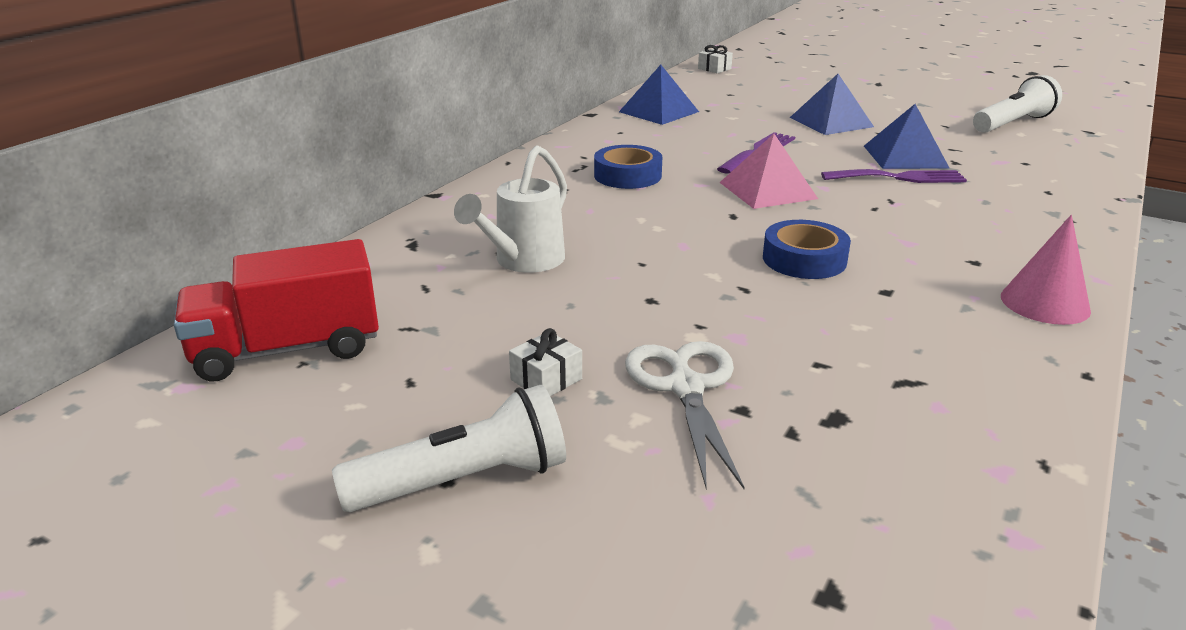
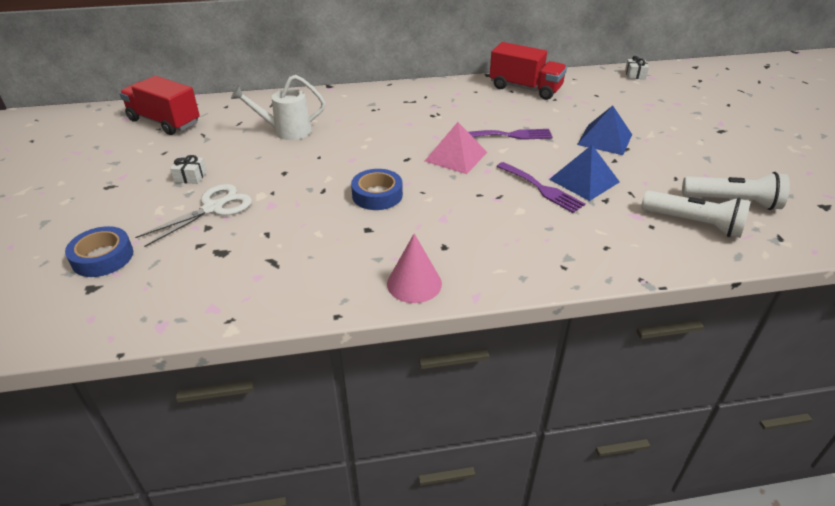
camera: 50 degrees right, 10 degrees up
(464, 481) = (108, 190): white flashlight -> white flashlight (694, 223)
(627, 175) = (417, 115): blue tape -> blue tape (103, 257)
(659, 112) = (525, 88): blue pyramid -> red truck

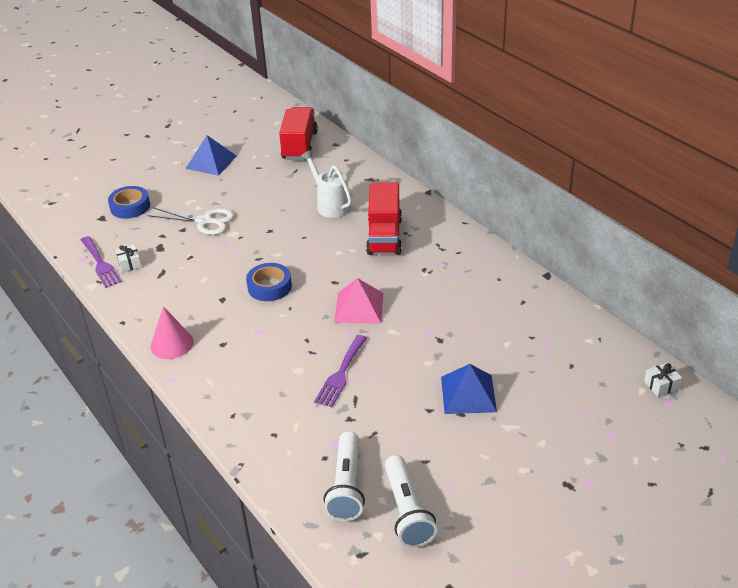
camera: 65 degrees right, 0 degrees up
(190, 177) = (235, 194): white gift -> white gift (129, 264)
(511, 135) = (424, 328): purple fork -> purple fork (100, 264)
(525, 88) = (537, 309): red truck -> red truck (384, 236)
(584, 180) = (374, 397): blue pyramid -> blue pyramid (211, 162)

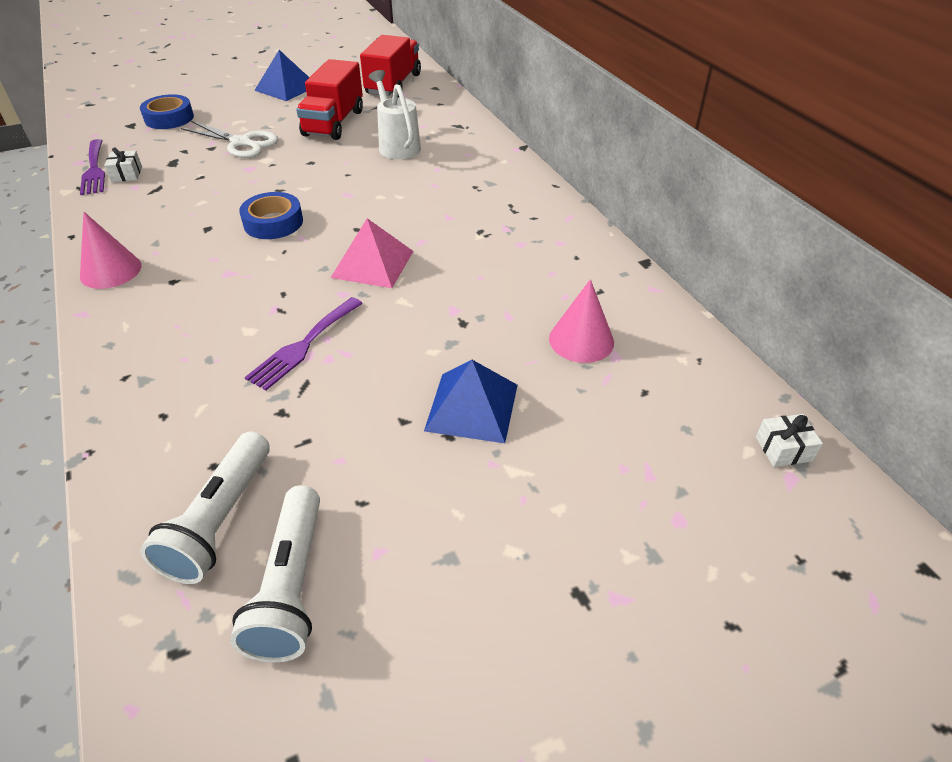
camera: 10 degrees right, 5 degrees up
(384, 236) = (446, 186): red truck -> red truck (334, 123)
(521, 338) = (581, 340): none -> pink cone

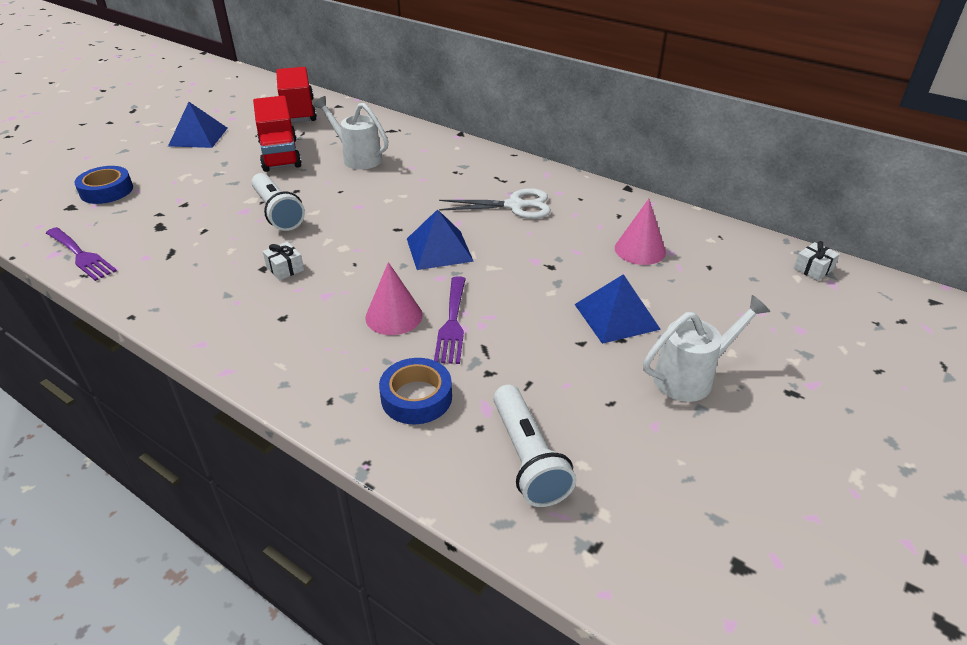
camera: 30 degrees left, 5 degrees down
(111, 270) = (211, 330): pink cone -> pink cone (394, 316)
(126, 174) = (123, 249): white gift -> white gift (285, 268)
(241, 143) = (210, 192): white scissors -> white scissors (515, 206)
(273, 222) = (319, 246): blue tape -> blue tape (416, 397)
(290, 586) = (623, 472): white flashlight -> white flashlight (277, 212)
(373, 264) = (439, 249): pink pyramid -> blue pyramid
(477, 515) = (690, 377): none -> white watering can

